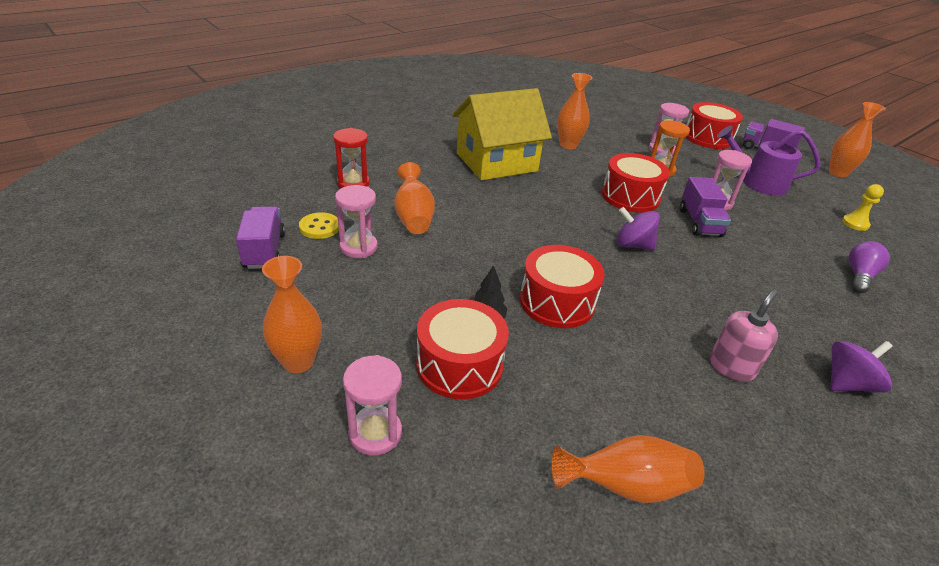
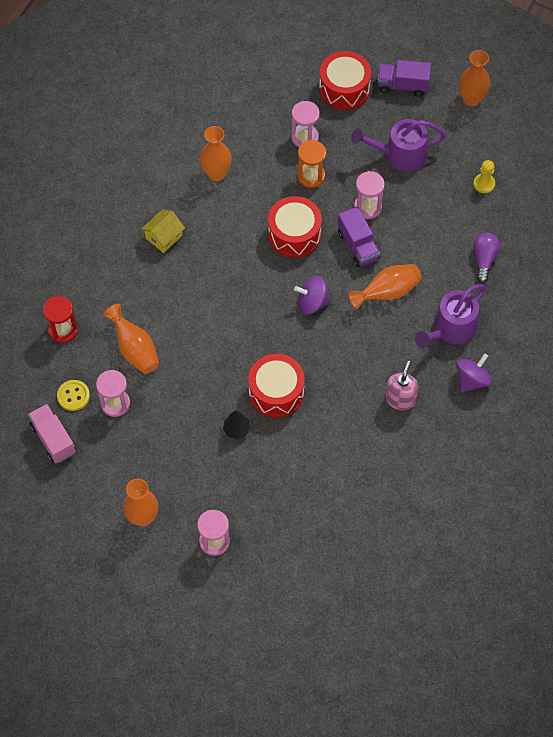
camera: 20 degrees left, 25 degrees up
(264, 251) = (53, 439): purple truck -> pink truck
(459, 365) = (237, 475): red drum -> none
(496, 162) = (164, 237): yellow house -> yellow house, size x0.45
(626, 486) = (356, 511): orange vase -> orange vase (387, 292)
(814, 321) = (451, 329): none -> purple watering can

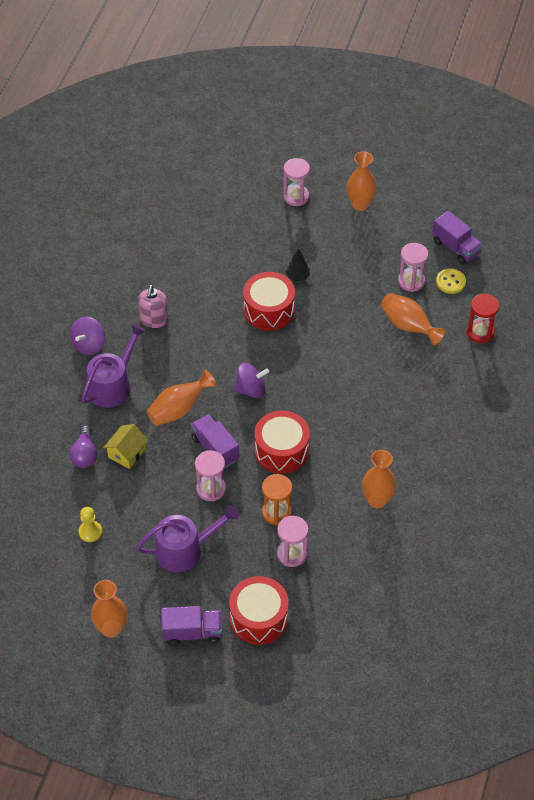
camera: 170 degrees right, 10 degrees down
(53, 439) = (456, 248): pink truck -> purple truck
(164, 237) = (412, 429): yellow house -> yellow house (126, 453)

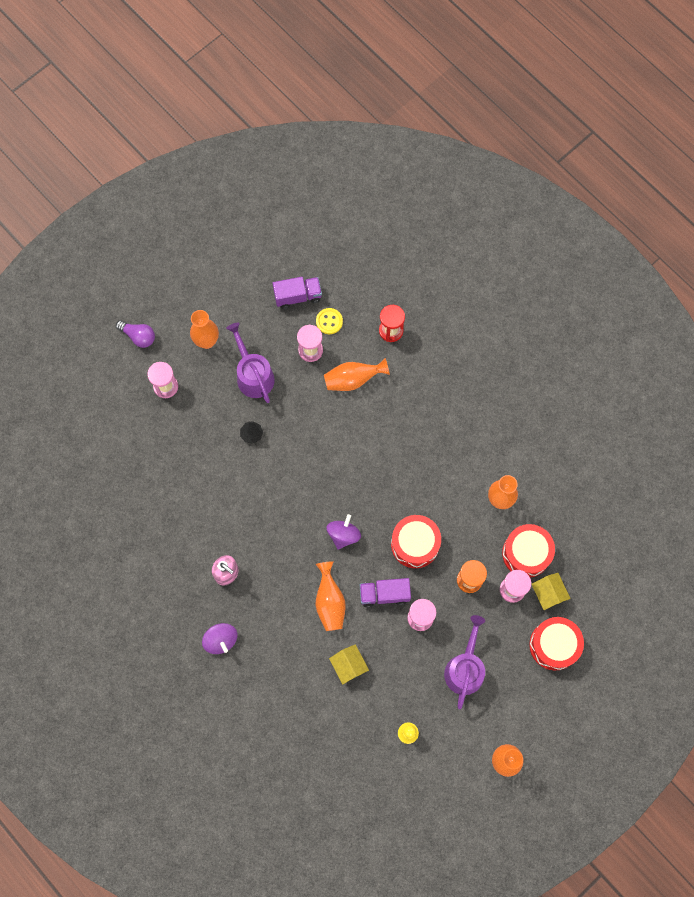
camera: 60 degrees left, 20 degrees up
(85, 454) = (331, 700): purple light bulb -> purple light bulb (138, 336)
(112, 385) = (274, 642): purple watering can -> purple watering can (253, 375)
(192, 632) = (540, 701): purple truck -> none
(269, 310) = (272, 476): red drum -> red drum (526, 553)
(309, 588) = (548, 593): none -> yellow house

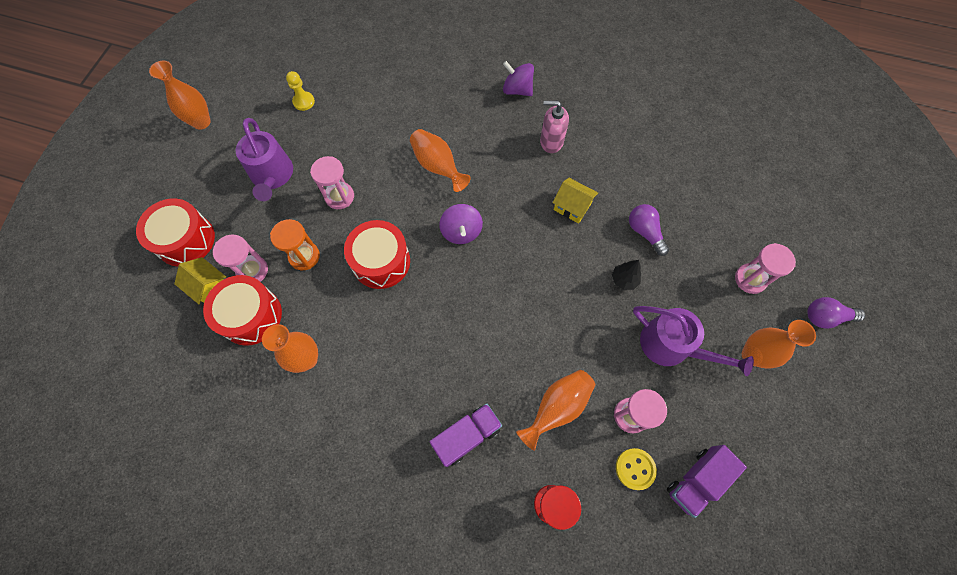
camera: 150 degrees right, 5 degrees down
(211, 459) = (645, 232): none -> purple light bulb
(349, 665) = (388, 125): yellow house -> yellow house (572, 206)
(384, 594) = (387, 199): purple truck -> purple truck (467, 436)

